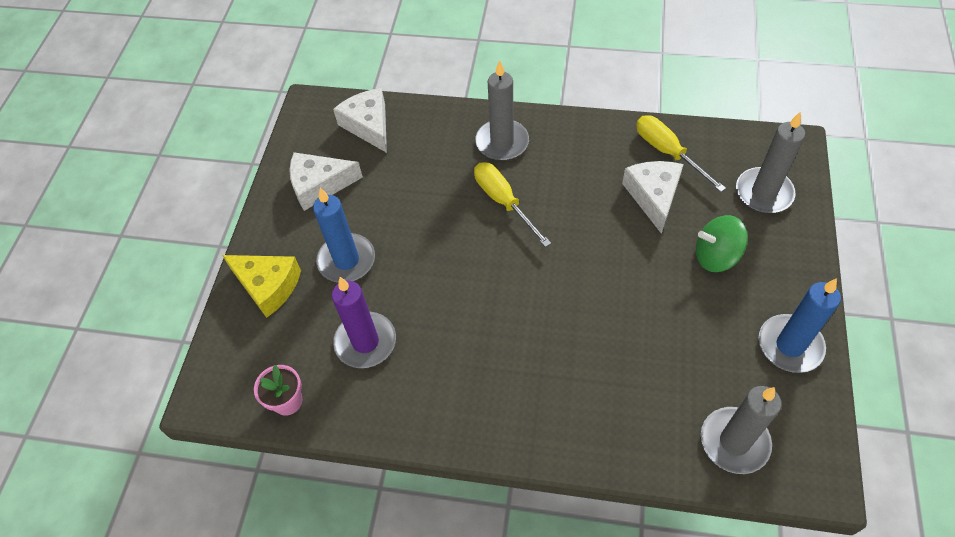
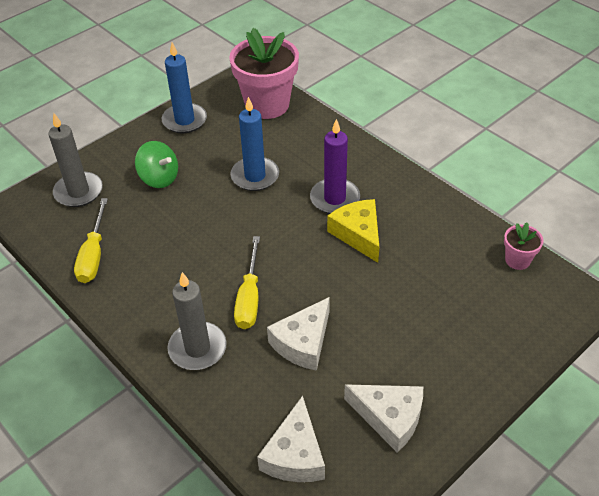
camera: 145 degrees left, 10 degrees down
(268, 286) = (491, 350): yellow cheese -> yellow cheese (358, 234)
(346, 260) = (411, 331): blue candle -> blue candle (255, 176)
(365, 342) = (437, 264): purple candle -> purple candle (335, 198)
(653, 196) = (145, 233): white cheese -> white cheese (303, 342)
(734, 442) = (267, 105): grey candle -> pink flower pot

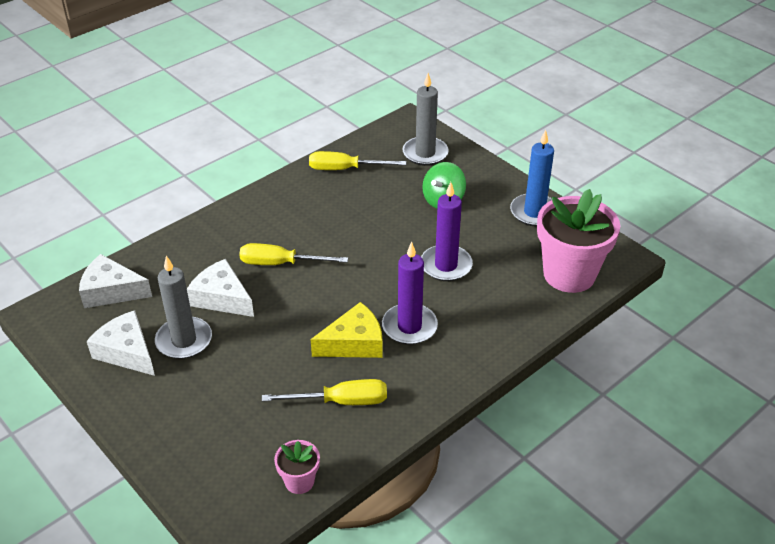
camera: 90 degrees right, 5 degrees down
(197, 348) = (230, 234): grey candle -> grey candle (184, 340)
(255, 176) = (446, 265): blue candle -> purple candle
(389, 418) = (127, 352): white cheese -> white cheese turned 105 degrees clockwise
(428, 239) = (341, 401): none -> yellow screwdriver

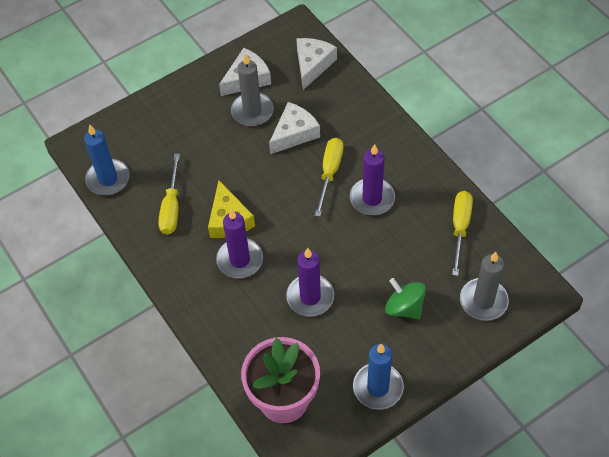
camera: 100 degrees right, 15 degrees up
(299, 481) = (108, 179): pink flower pot -> blue candle
(314, 229) = (372, 198): none -> purple candle

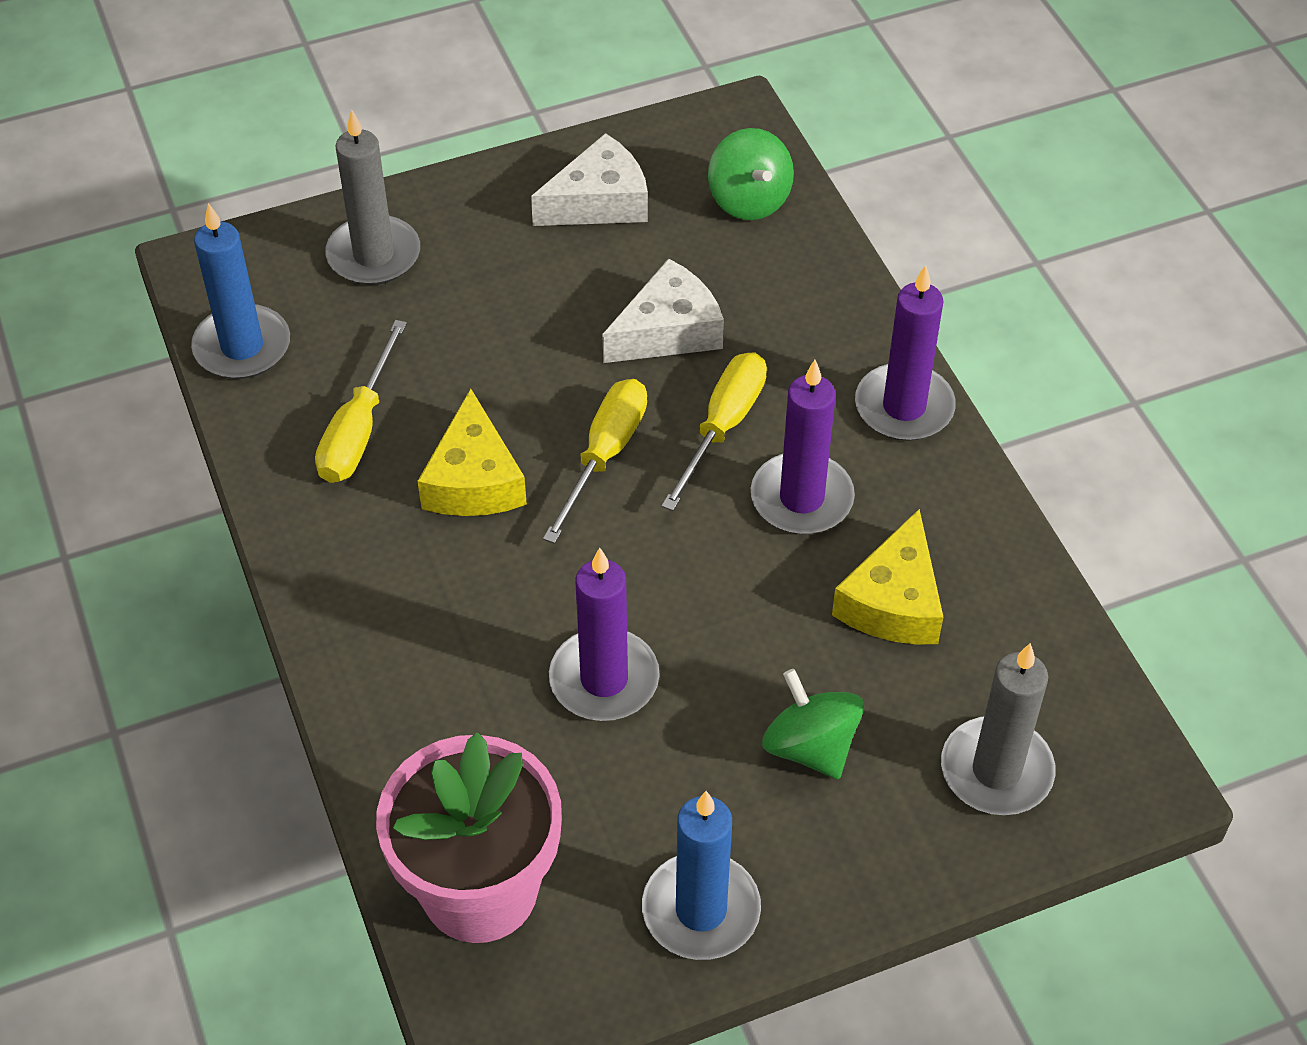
camera: 10 degrees right, 5 degrees down
(240, 260) = (472, 569): purple candle -> purple candle (904, 407)
(252, 111) = (591, 269): grey candle -> grey candle (374, 255)
(313, 65) = (749, 200): white cheese -> green spinning top
(422, 236) = (893, 601): none -> yellow cheese
(460, 228) = (984, 600): yellow screwdriver -> yellow screwdriver (605, 455)

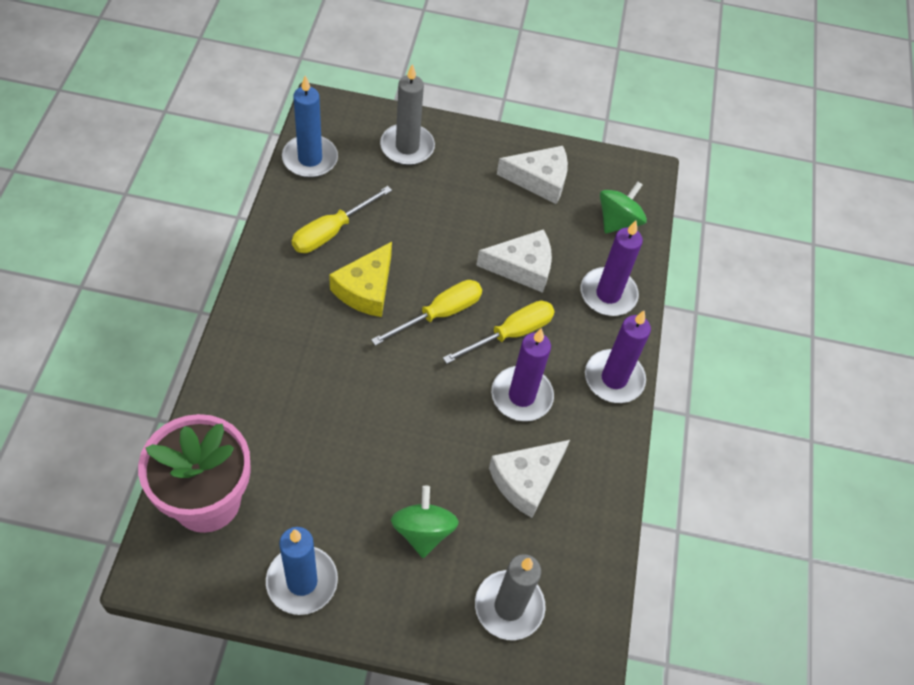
camera: 25 degrees right, 5 degrees up
(604, 679) = (349, 430): purple candle -> purple candle (608, 294)
(749, 200) = (618, 221): green spinning top -> green spinning top turned 150 degrees counterclockwise
(893, 601) = (526, 480): yellow cheese -> white cheese

